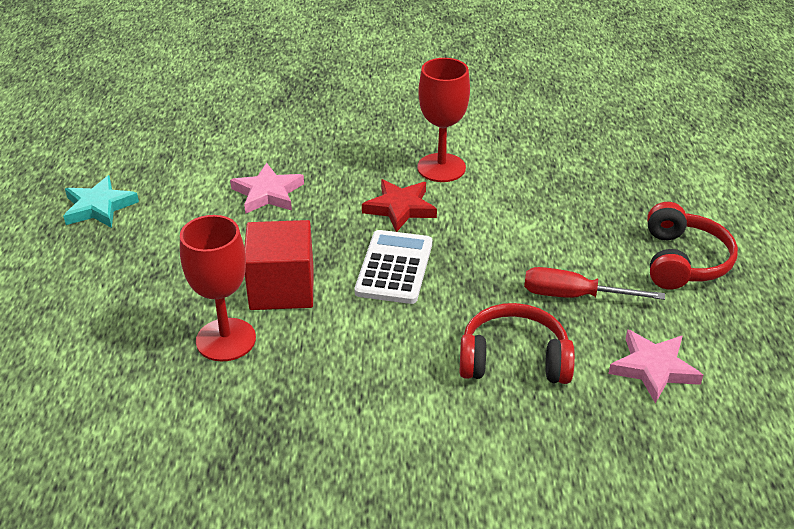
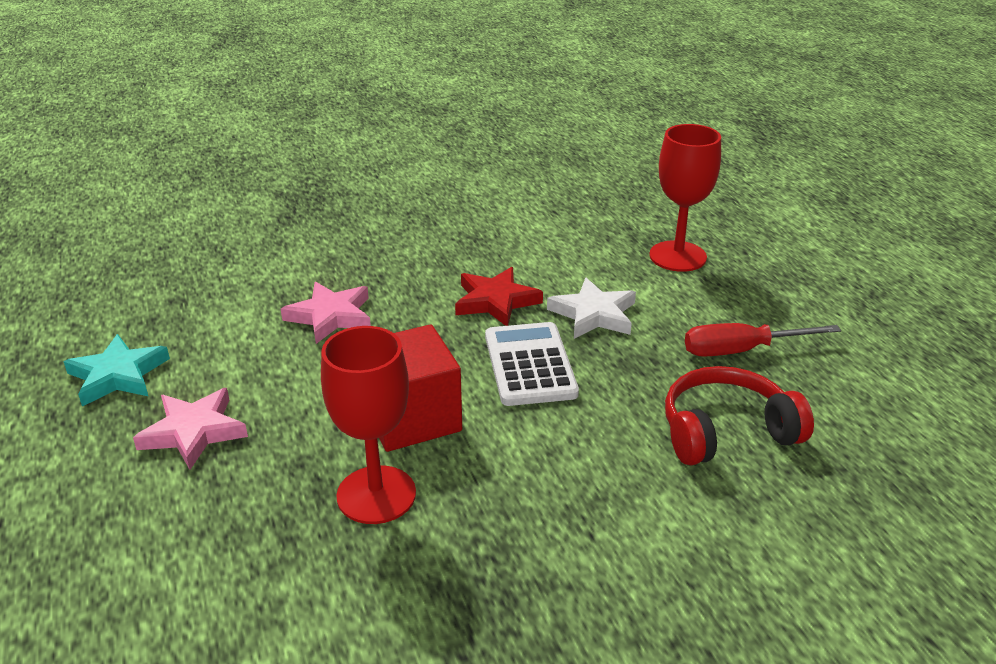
camera: 20 degrees left, 5 degrees down
(441, 168) = (514, 252): red goblet -> red goblet (677, 256)
(472, 237) = (594, 314): none -> white star
(653, 368) = (873, 405): pink star -> pink star (193, 432)
(683, 261) = (822, 292): red headphones -> none

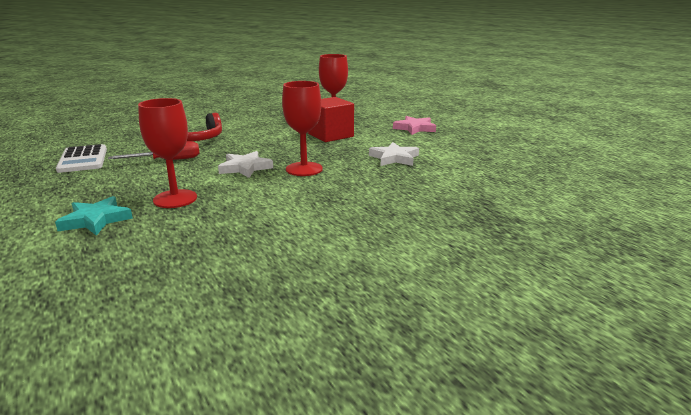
camera: 170 degrees right, 10 degrees down
(118, 375) = (469, 137): turquoise star -> turquoise star (96, 220)
(330, 316) = (394, 158): pink star -> white star
(496, 301) = (304, 169): red star -> red goblet
(530, 365) = (281, 150): white calculator -> white calculator (83, 160)

